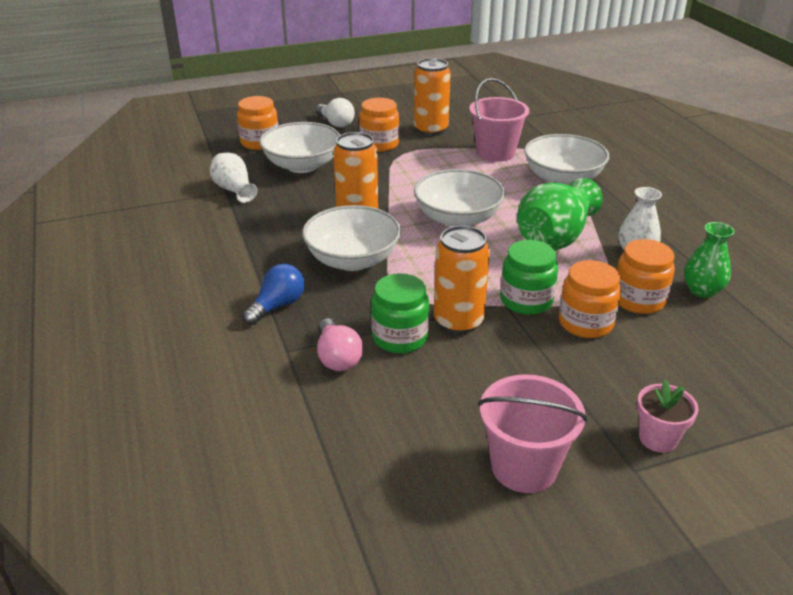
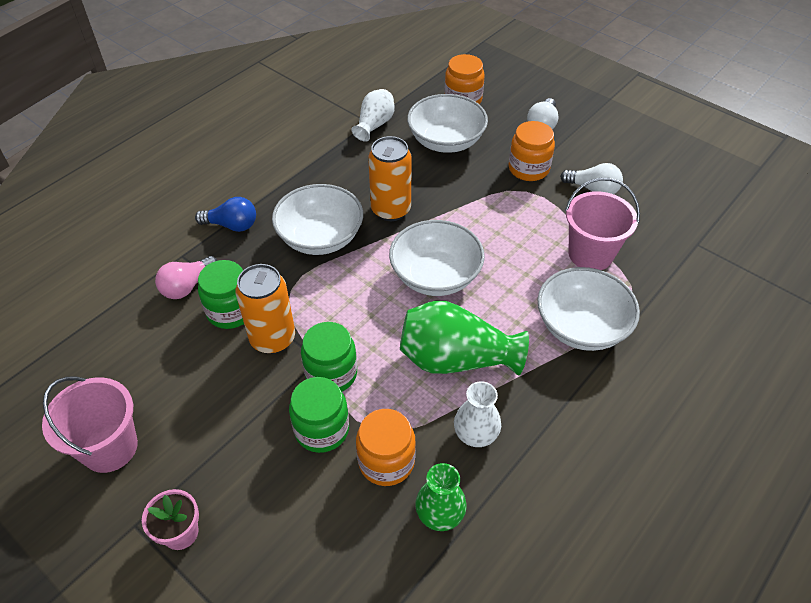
camera: 60 degrees right, 15 degrees up
(430, 130) = (593, 189): orange can -> white light bulb
(585, 323) = (322, 429): orange jar -> green jar

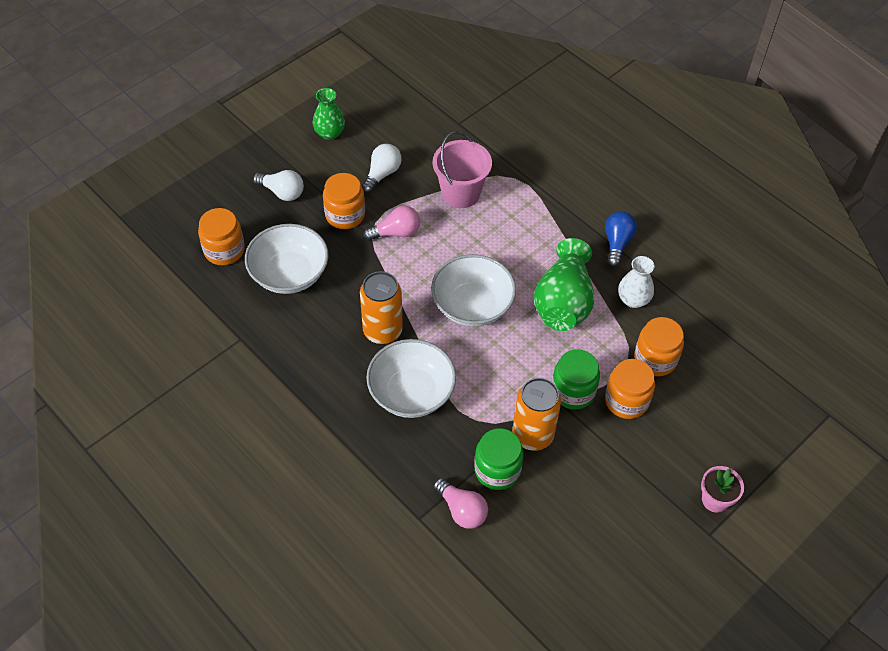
camera: 85 degrees left, 5 degrees up
(110, 447) = (640, 561): pink bucket -> none
(232, 225) = (382, 472): blue light bulb -> blue light bulb (617, 243)
(322, 429) = (626, 401): green jar -> orange jar
(374, 125) = (246, 333): white vase -> none
(440, 514) = (697, 330): green vase -> green vase (329, 133)
(517, 207) = (396, 232): none -> pink light bulb
(581, 326) = (537, 216): white bowl -> none

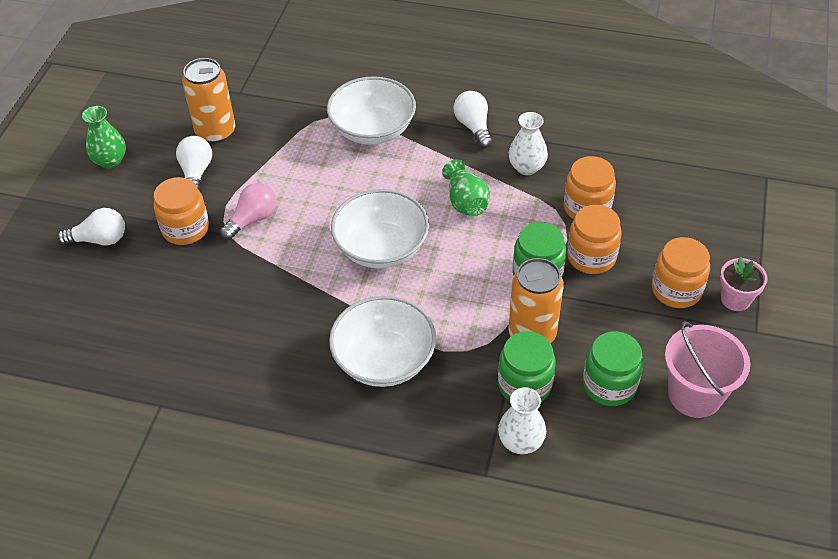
camera: 30 degrees left, 5 degrees down
(224, 250) = (75, 327): orange jar -> orange jar (676, 290)
(289, 274) = (167, 314): white bowl -> white bowl (373, 129)
(382, 331) = (309, 317): orange can -> orange can (216, 132)
(460, 193) = (290, 153): pink bucket -> pink bucket (695, 395)
(461, 510) = (520, 442): pink light bulb -> white vase
(560, 507) = (609, 385): none -> green jar
(563, 302) = (465, 201): green vase -> green vase, size x0.60
(617, 243) = (473, 127): blue light bulb -> white light bulb

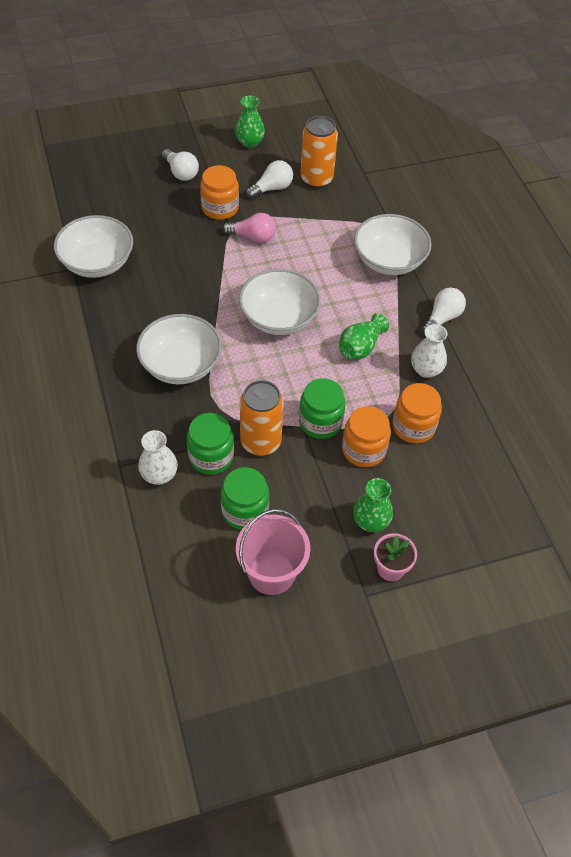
camera: 55 degrees right, 5 degrees up
(171, 377) = (97, 262): none -> white bowl
(676, 290) = (370, 521): orange jar -> green vase

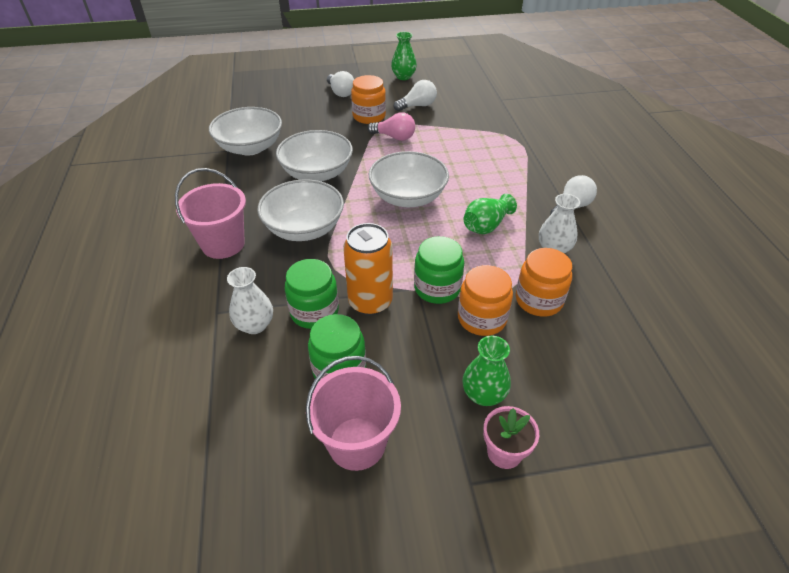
camera: 10 degrees right, 10 degrees down
(104, 390) = (223, 244): none -> pink bucket
(316, 179) = (458, 102): orange can -> none
(389, 260) = (520, 160): white bowl -> white bowl (317, 173)

